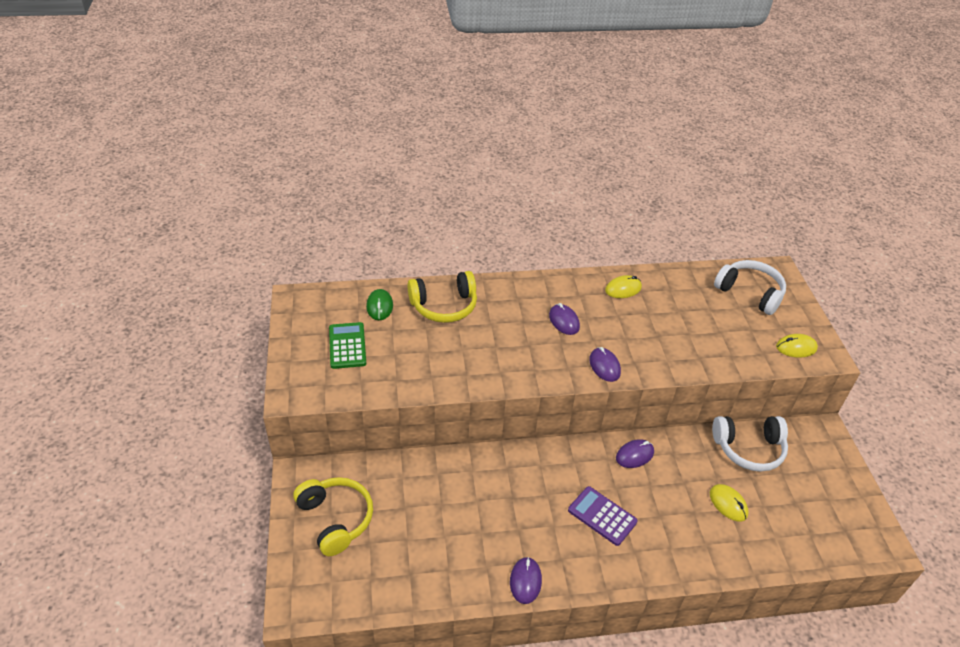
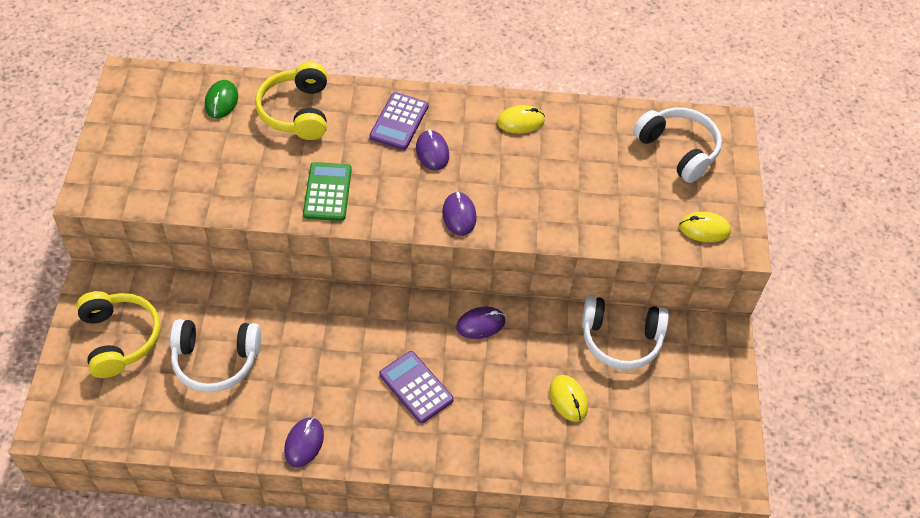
camera: 10 degrees right, 10 degrees up
(347, 346) = (169, 144): green calculator -> green calculator (327, 192)
(425, 523) = (216, 360): none -> white headphones
(444, 306) = (297, 111): yellow headphones -> yellow headphones turned 90 degrees clockwise
(529, 302) = (399, 122): none -> purple calculator

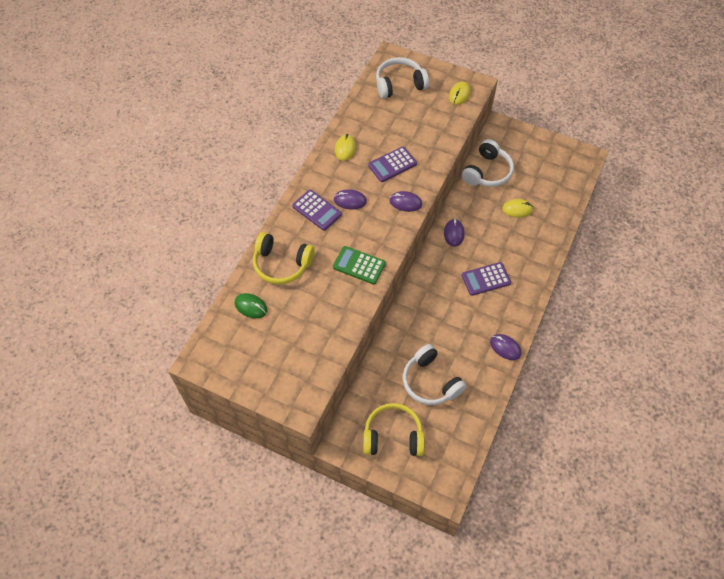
camera: 65 degrees left, 5 degrees up
(216, 360) = (430, 382): white headphones -> white headphones turned 120 degrees clockwise
(520, 182) = (392, 165): none -> purple calculator

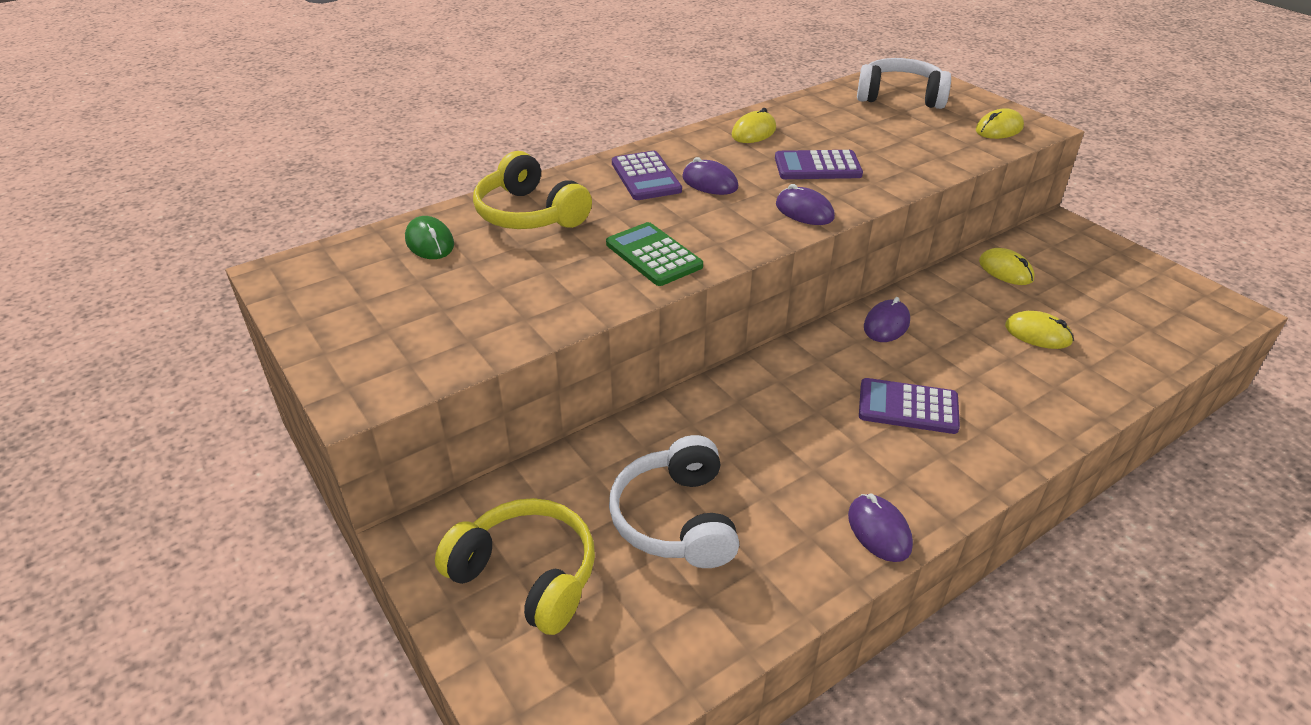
camera: 30 degrees right, 20 degrees down
(487, 172) = (1005, 270): white headphones -> yellow mouse

